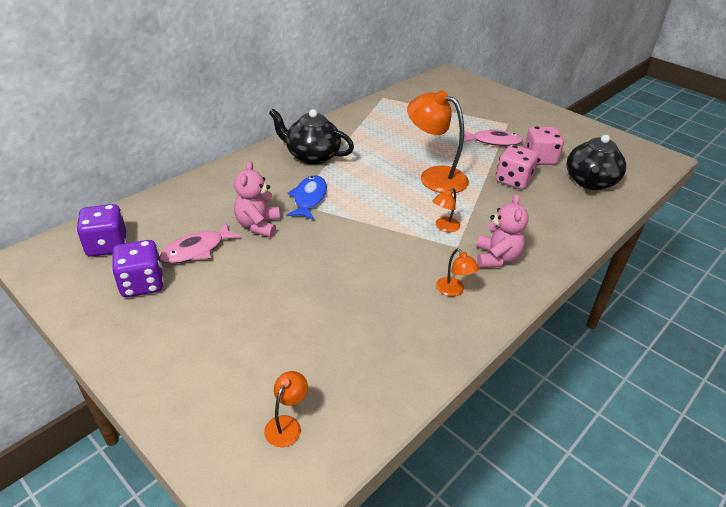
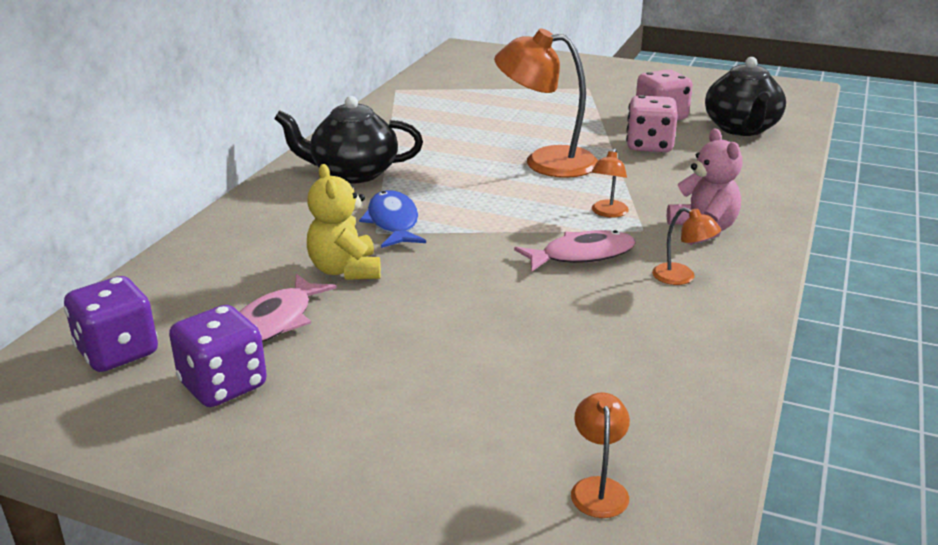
camera: 20 degrees left, 10 degrees down
(258, 225) = (345, 270): pink teddy bear -> yellow teddy bear
(493, 141) = (587, 110): pink fish -> pink fish (582, 255)

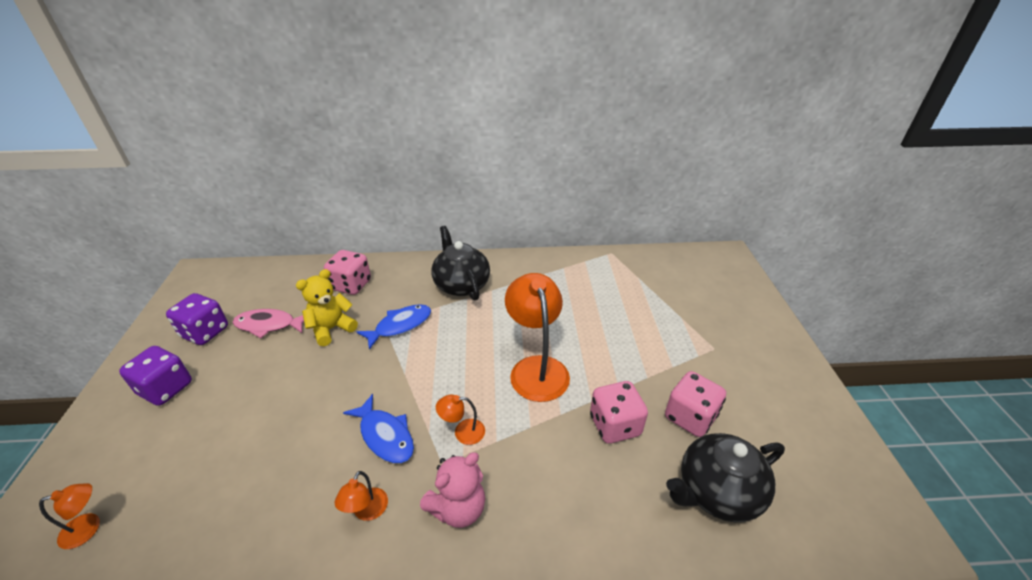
camera: 65 degrees right, 10 degrees up
(118, 352) = (234, 288): purple dice -> purple dice (166, 388)
(254, 245) = (351, 285): none -> pink dice
(582, 255) = (385, 435): pink fish -> blue fish

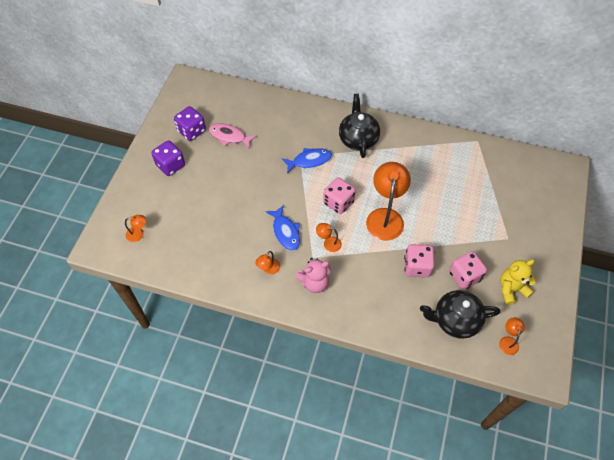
camera: 20 degrees right, 20 degrees up
(331, 329) = (267, 151): yellow teddy bear -> yellow teddy bear (511, 289)
(351, 285) = (284, 118): pink dice -> pink dice (338, 202)
(814, 498) = (508, 341): none -> orange lamp

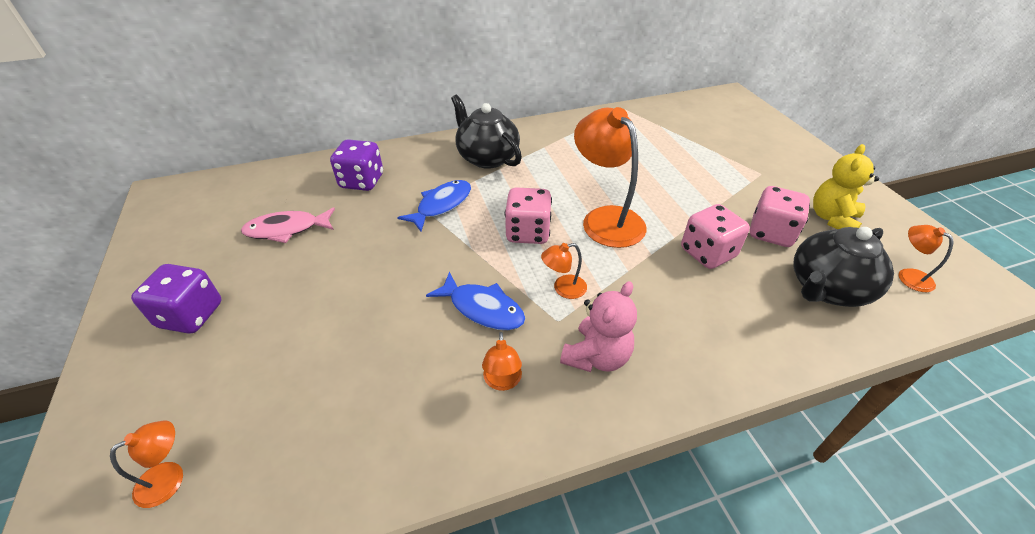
camera: 35 degrees left, 15 degrees down
(192, 131) = (209, 250): purple dice -> purple dice (362, 181)

